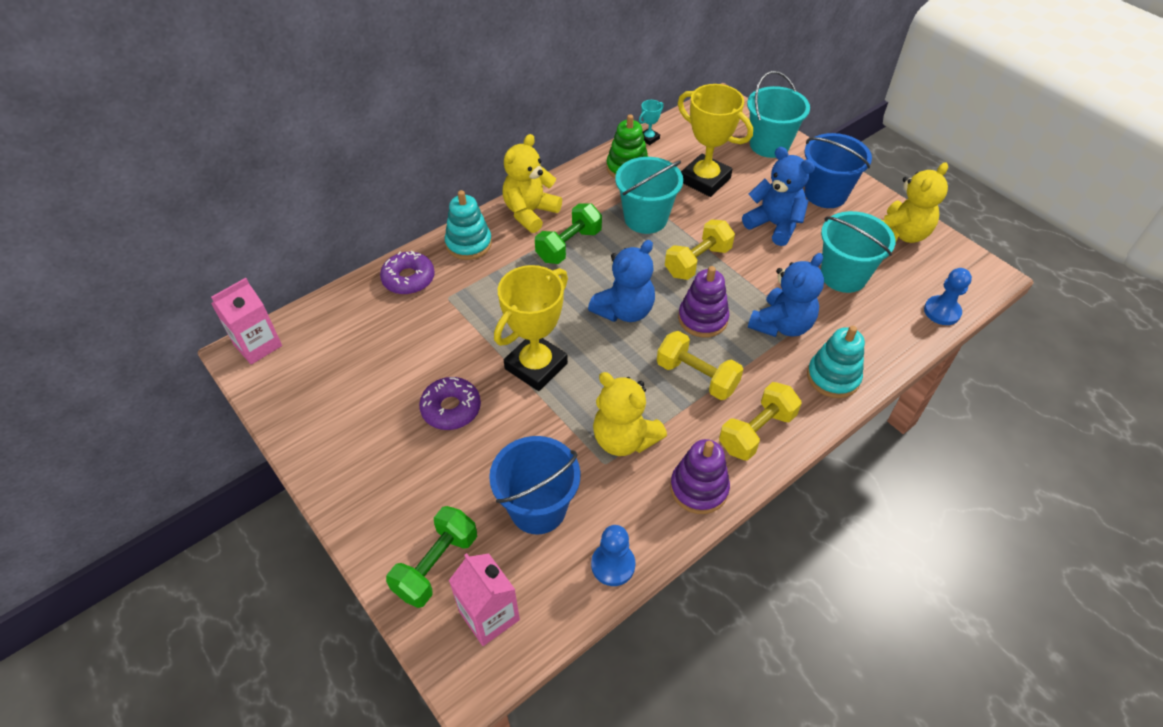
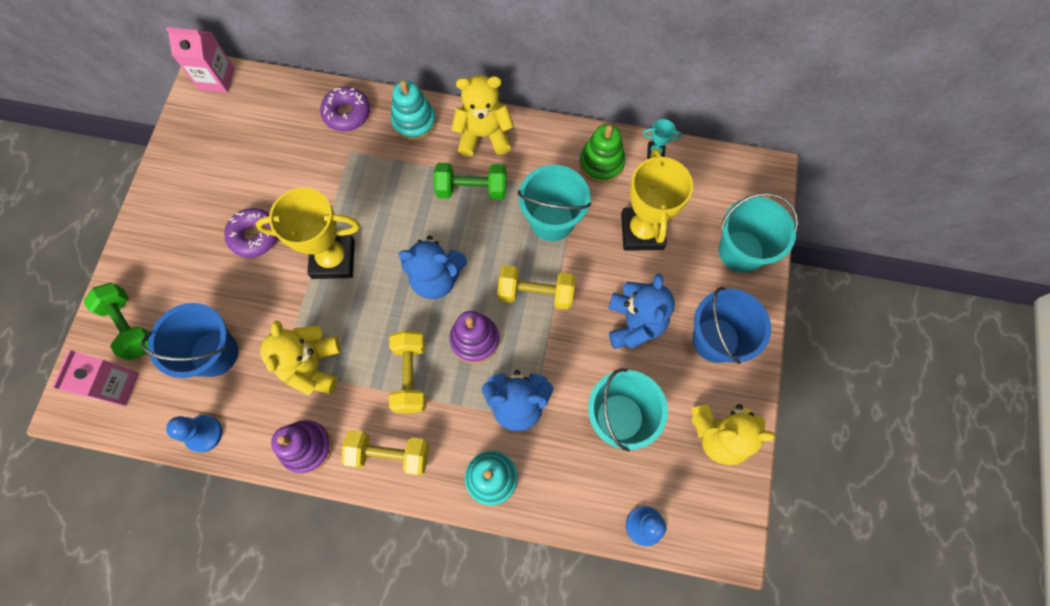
camera: 50 degrees right, 20 degrees up
(436, 565) = (130, 326): green dumbbell -> green dumbbell turned 60 degrees clockwise

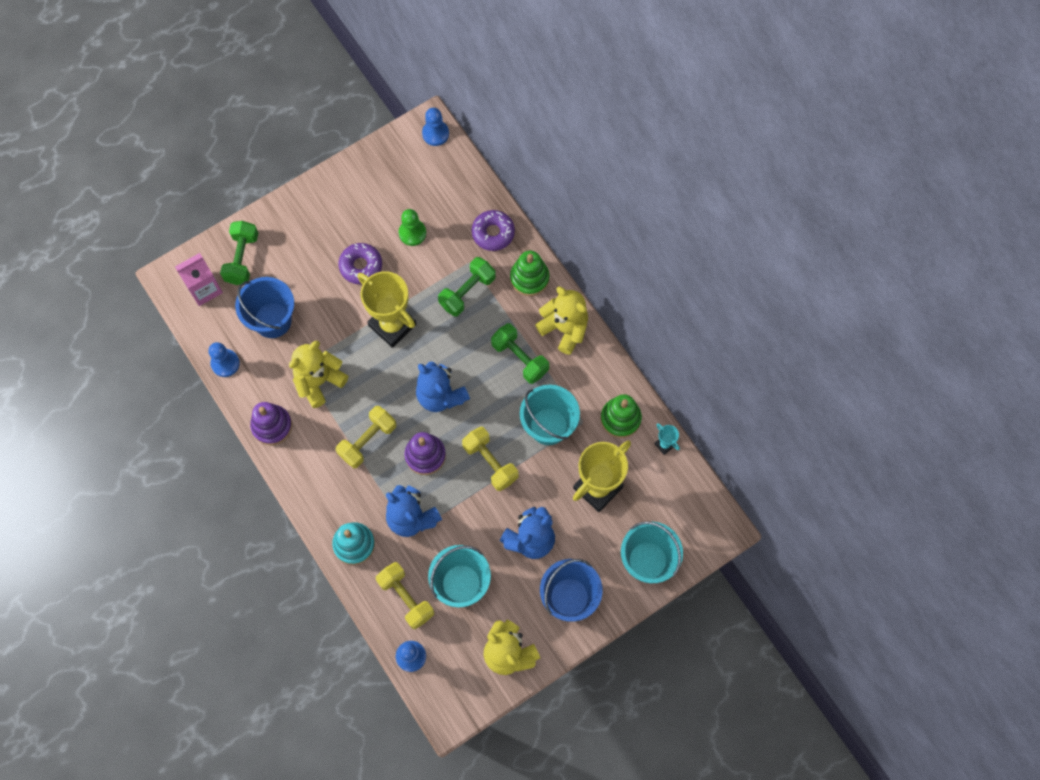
camera: 45 degrees right, 0 degrees up
(216, 78) = (435, 133): pink carton -> blue pawn
(275, 171) = (412, 233): none -> green pawn
(372, 176) = (467, 292): none -> green dumbbell
(389, 454) = (312, 475): yellow dumbbell -> yellow dumbbell (406, 598)
(414, 122) = (529, 278): turquoise stacking toy -> green stacking toy

